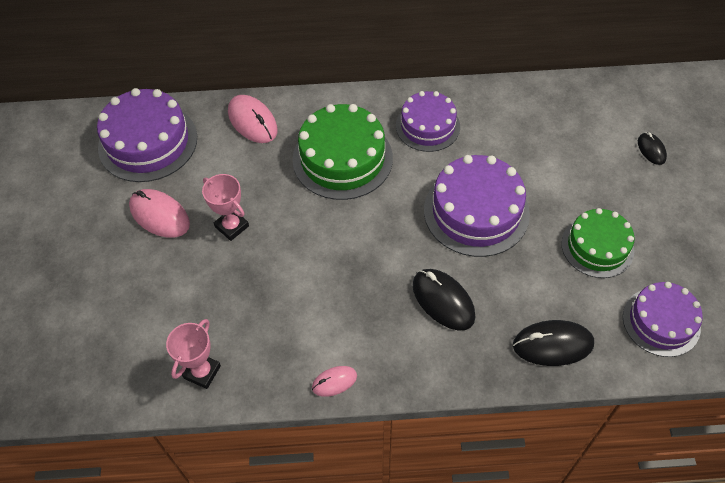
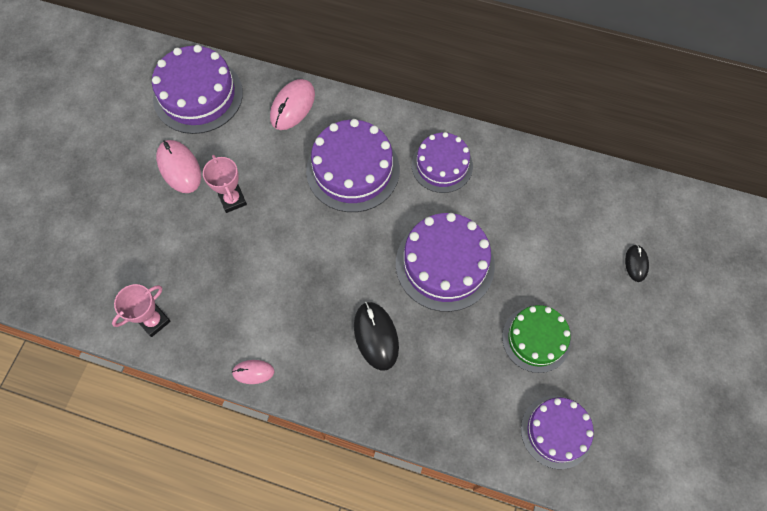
camera: 20 degrees right, 10 degrees up
(252, 121) = (293, 106): pink mouse -> pink mouse turned 45 degrees clockwise
(342, 158) = (353, 170): green cake -> purple cake
(552, 345) = (450, 414): black mouse -> none

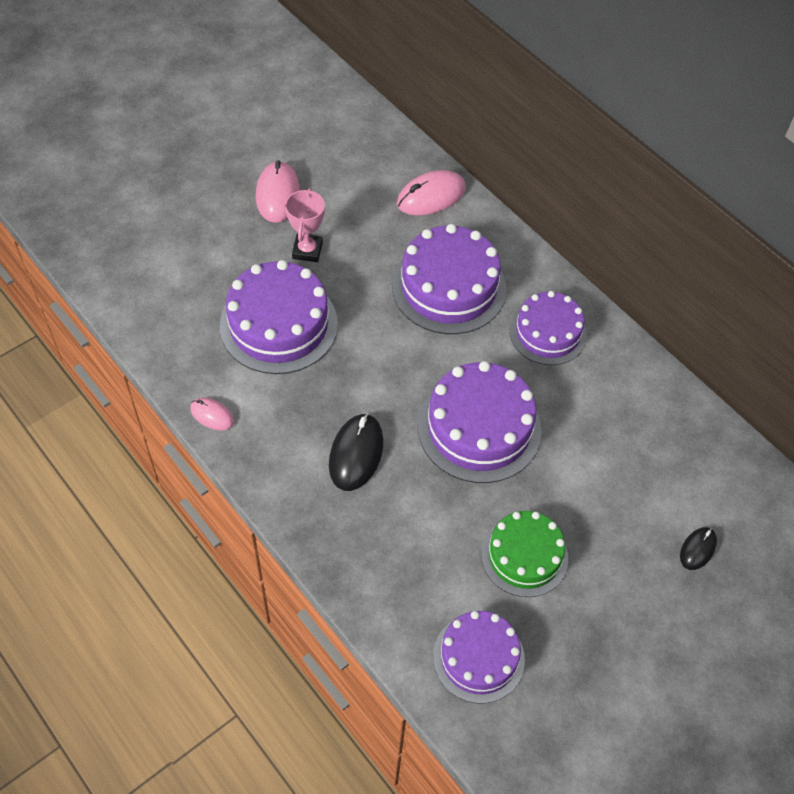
camera: 30 degrees right, 10 degrees down
(154, 321) = (154, 317): pink trophy -> none
(198, 95) = (344, 139): purple cake -> purple cake (279, 324)

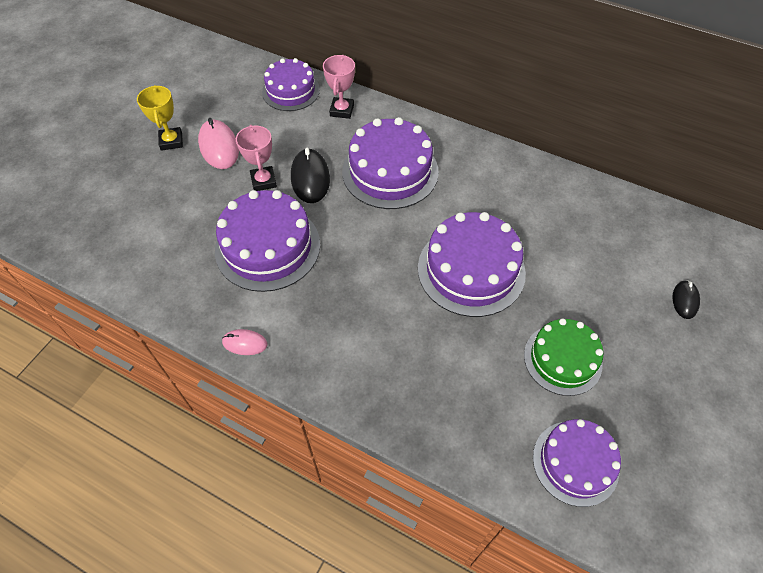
camera: 20 degrees left, 0 degrees up
(231, 171) = (171, 141): none -> yellow trophy
(356, 454) = (384, 328): black mouse -> black mouse (310, 178)
(431, 196) = (342, 110): pink mouse -> pink trophy
(547, 333) = (482, 179): purple cake -> purple cake (291, 91)

